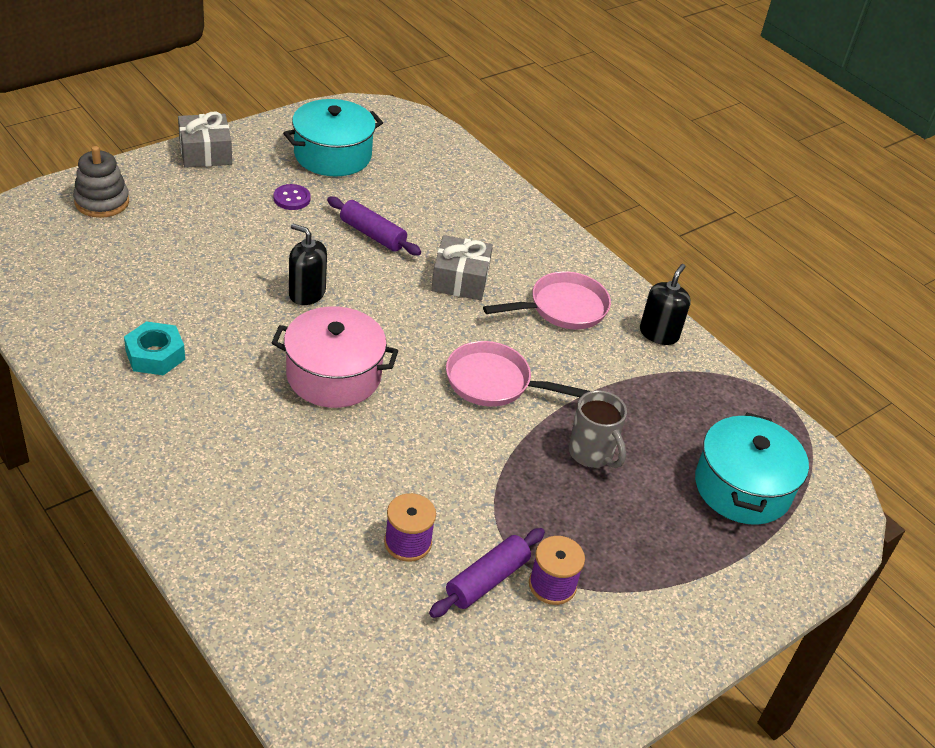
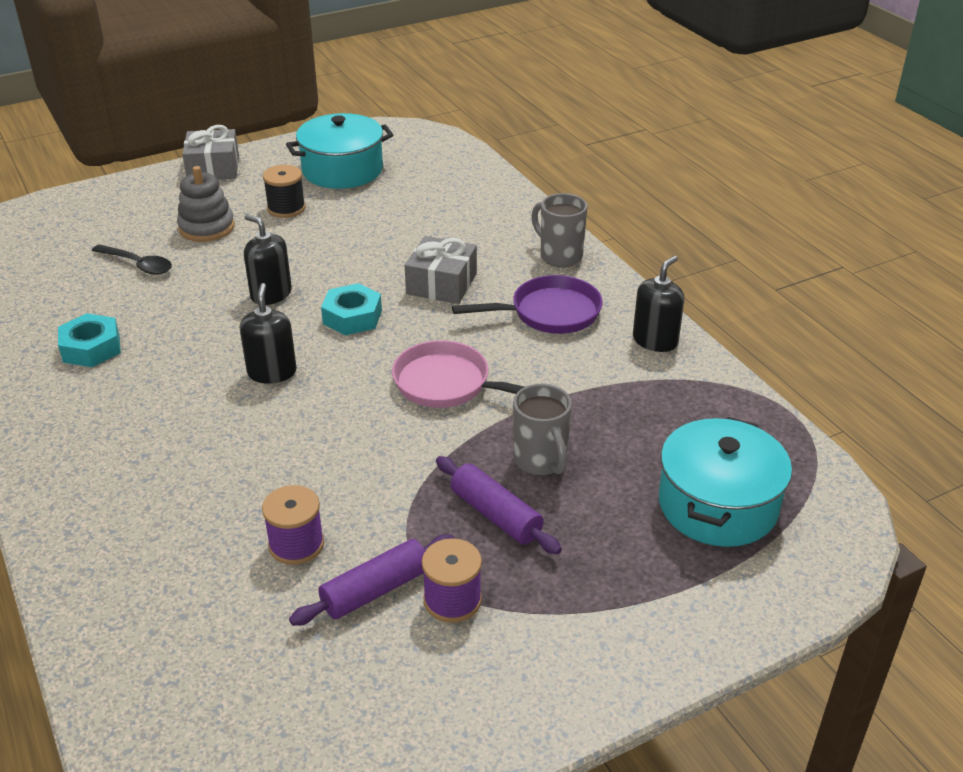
camera: 15 degrees right, 5 degrees down
(102, 202) = (94, 210): grey stacking toy -> grey stacking toy (207, 228)
(168, 263) = (138, 265): none -> black spoon
(292, 198) = (286, 208): purple button -> black spool
(333, 375) = (272, 372): pink pot -> black soap dispenser
(372, 234) = (360, 241): purple rolling pin -> purple rolling pin (495, 515)
(389, 316) = (352, 317): none -> turquoise nut
(557, 248) = (559, 256): none -> grey mug
(563, 308) = (549, 313): pink pan -> purple pan

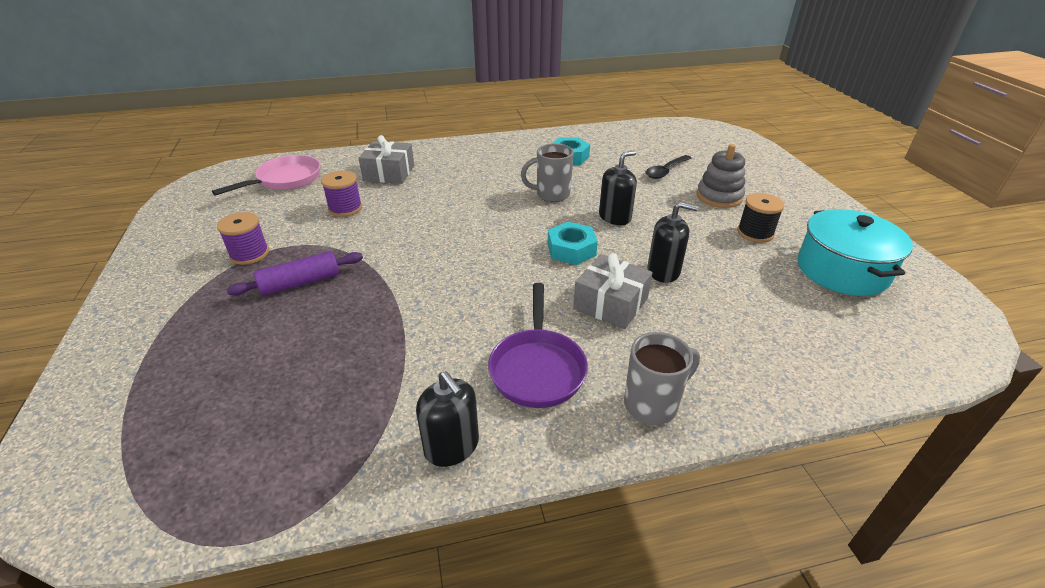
camera: 105 degrees right, 0 degrees up
(213, 168) = (825, 203): grey gift -> grey gift (389, 173)
(272, 372) = (514, 211): black soap dispenser -> black soap dispenser (663, 271)
(375, 590) = (285, 229): purple rolling pin -> none
(448, 384) = (458, 284): pink pan -> pink pan (286, 180)
(541, 461) = (334, 315): grey mug -> grey mug (551, 195)
(718, 505) = (193, 412): turquoise pot -> none

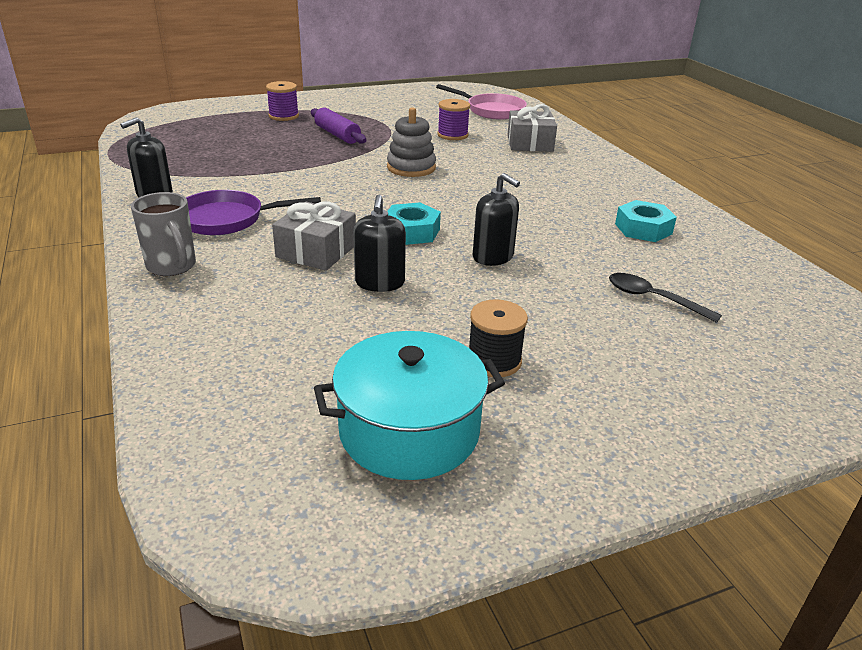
camera: 80 degrees right, 5 degrees down
(249, 254) = (372, 116): purple spool -> purple spool (283, 116)
(551, 195) = (529, 219): grey mug -> none
(719, 197) = (595, 340): grey stacking toy -> grey stacking toy (411, 168)

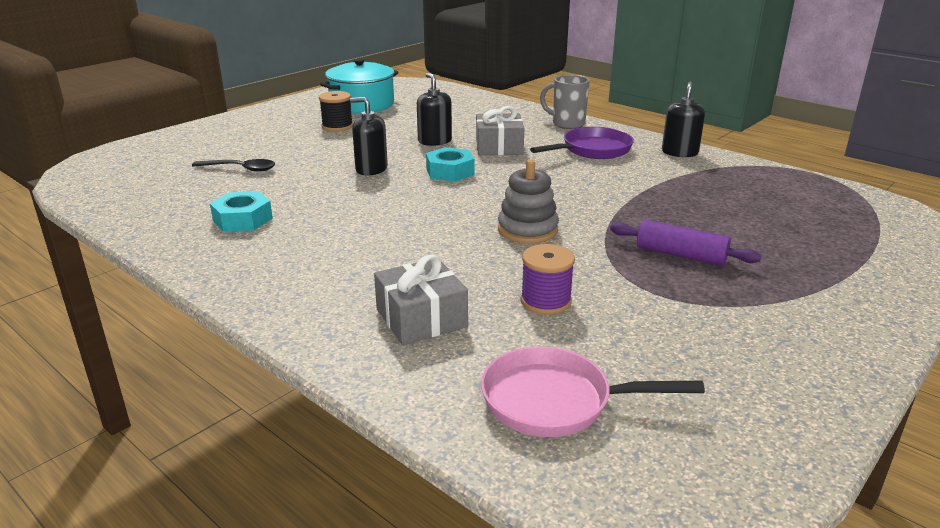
camera: 155 degrees right, 5 degrees down
(283, 116) = (806, 268): purple spool -> none

